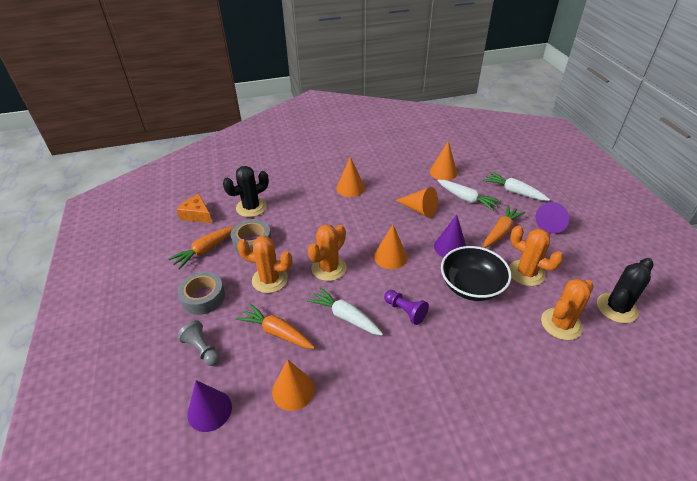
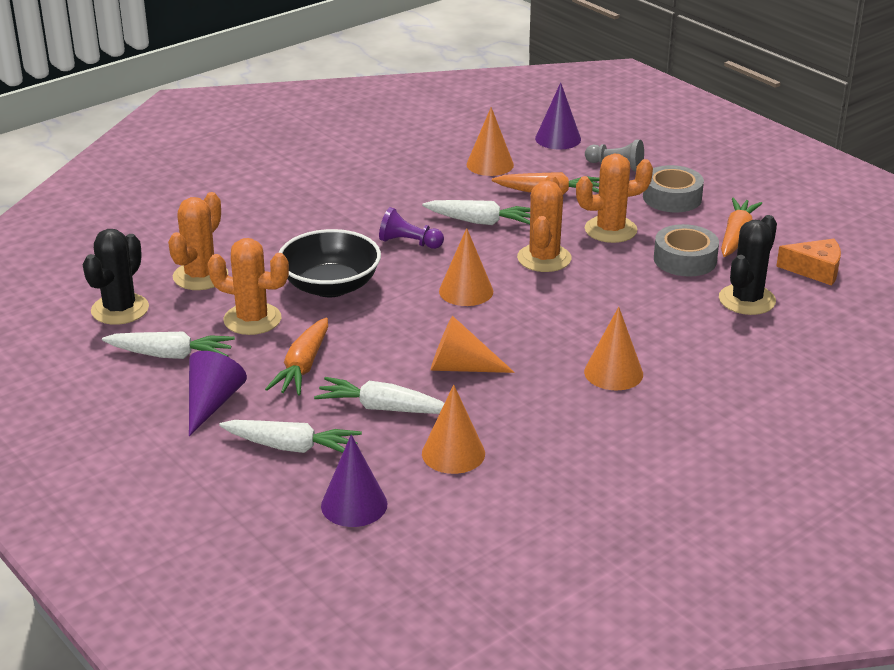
camera: 155 degrees right, 10 degrees down
(450, 247) = (380, 324): purple cone -> purple cone (354, 505)
(577, 260) = (171, 355): none -> white carrot

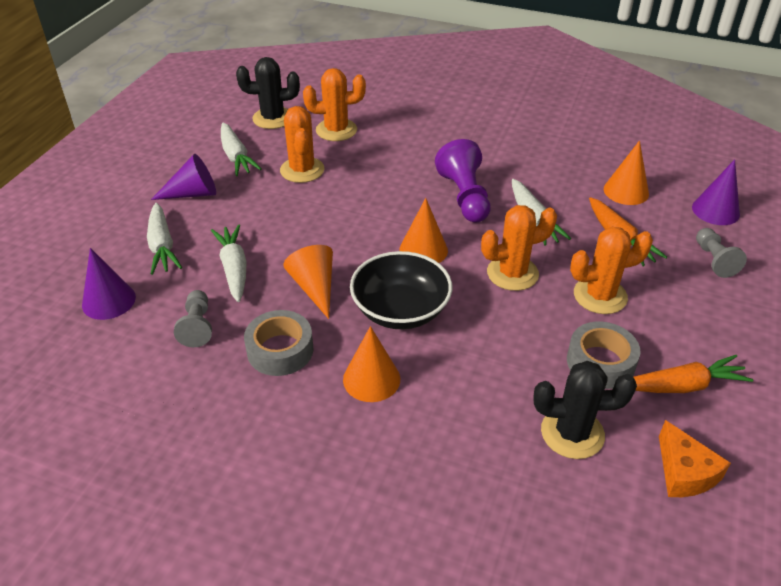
camera: 60 degrees right, 10 degrees up
(303, 367) = (261, 213): orange carrot -> none
(330, 286) = (372, 185): black bowl -> black bowl (400, 310)
(409, 243) = (464, 197): purple pawn -> purple pawn, size x1.60
(453, 453) = (197, 326): orange cone -> grey pawn
(610, 230) = (600, 296): orange cactus -> orange cactus turned 60 degrees counterclockwise
(672, 198) = (701, 315): grey tape -> grey tape (280, 350)

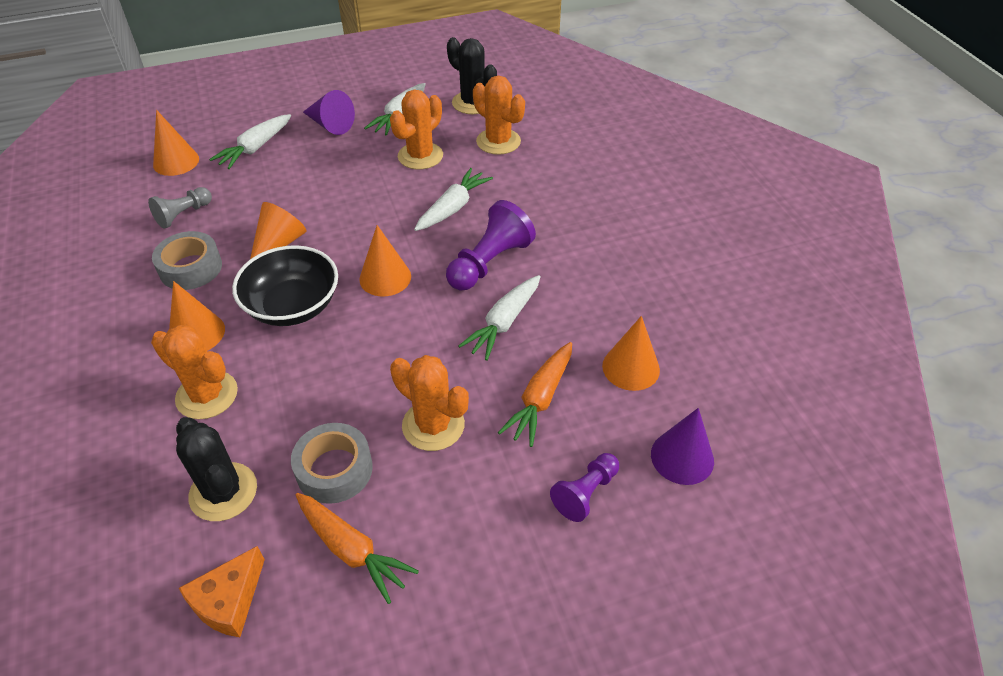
camera: 50 degrees right, 5 degrees up
(109, 301) = (176, 162): purple cone -> orange cone
(234, 269) = (262, 194): white carrot -> white carrot (453, 208)
(512, 273) = (407, 348): orange cactus -> orange cactus (207, 395)
(714, 260) = (585, 493): grey pawn -> purple pawn

